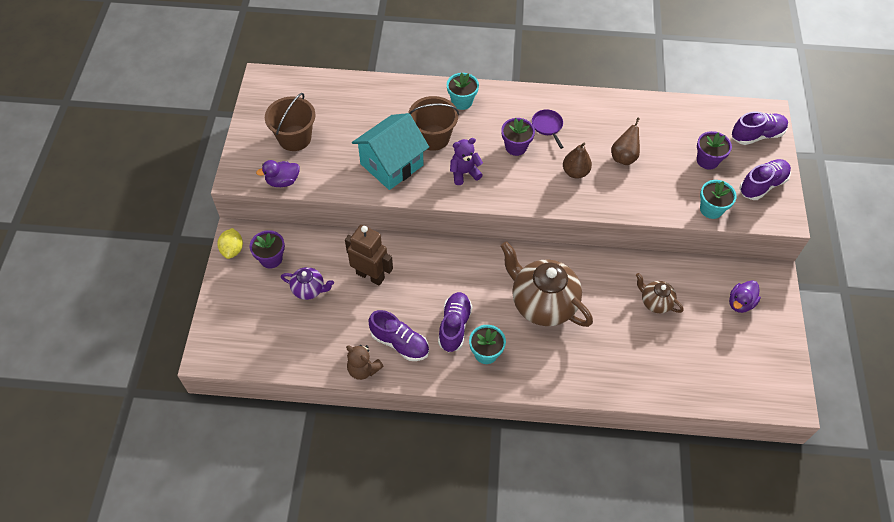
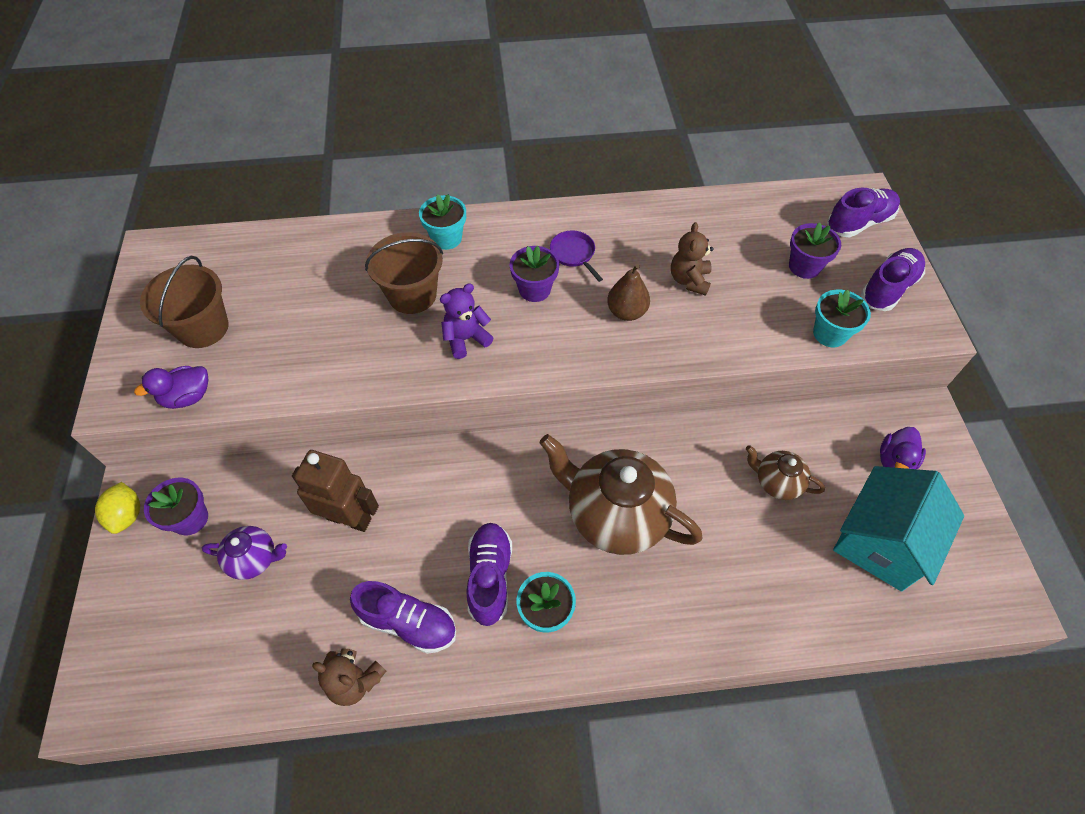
camera: 10 degrees left, 0 degrees up
(392, 164) = (355, 344): turquoise house -> turquoise house (880, 542)
(623, 157) = (689, 280): brown pear -> brown teddy bear

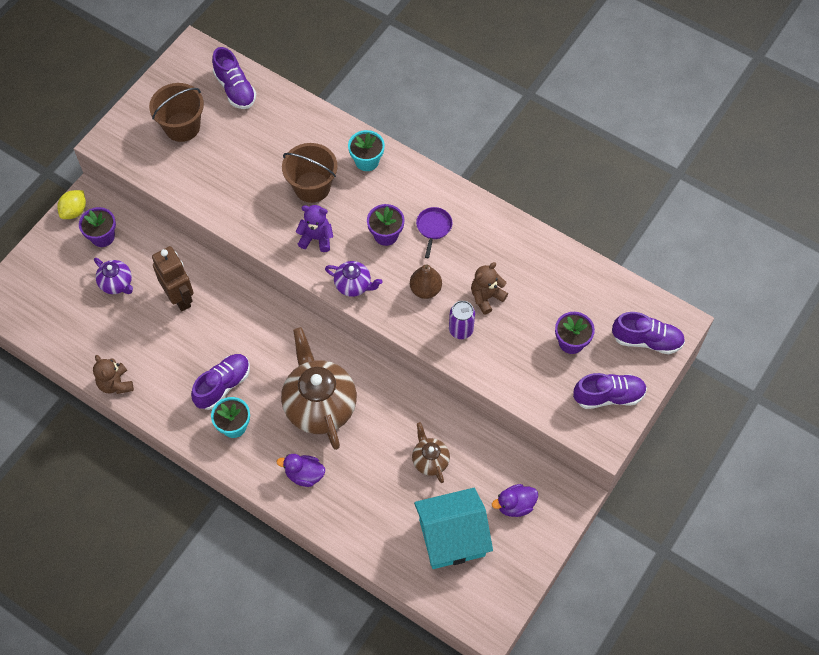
camera: 40 degrees right, 5 degrees up
(187, 397) = (143, 166): purple duck -> purple duck (304, 475)
(408, 623) = (163, 376): purple shoe -> purple shoe (235, 89)
(552, 357) = (353, 285): none -> purple teapot
(700, 324) = (461, 330): none -> purple can
(829, 334) = (534, 395): turquoise flower pot -> none

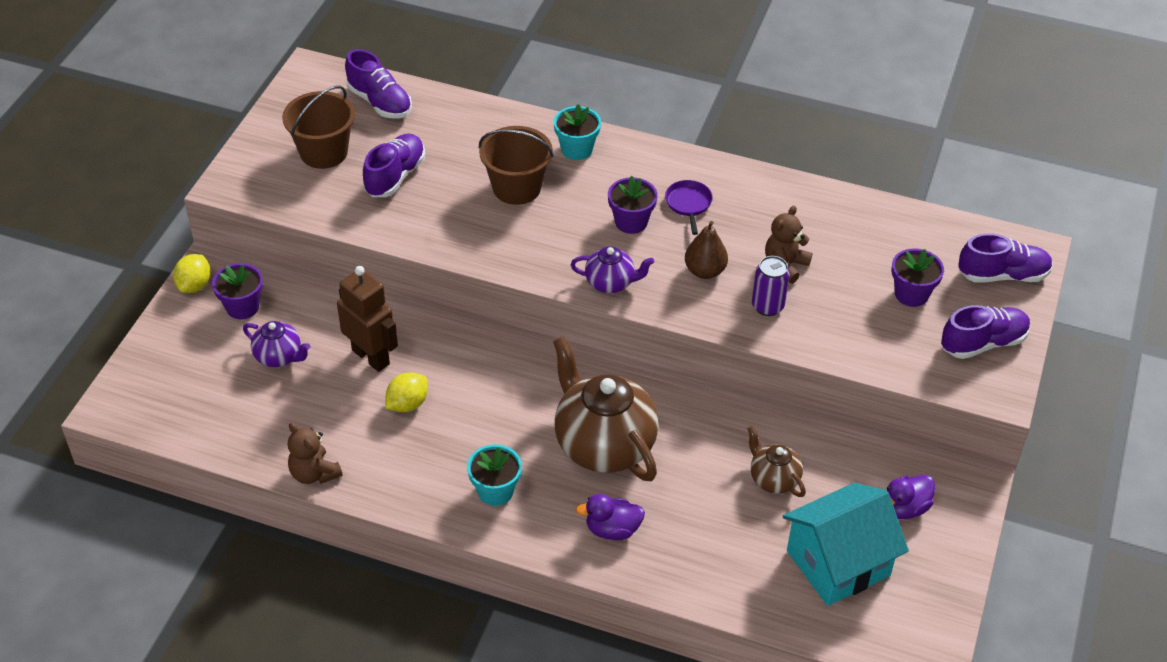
camera: 15 degrees left, 15 degrees down
(194, 342) = (407, 404): none -> yellow lemon
(223, 385) = (464, 446): purple shoe -> purple shoe (395, 176)
(316, 238) = (543, 241): purple teddy bear -> none

